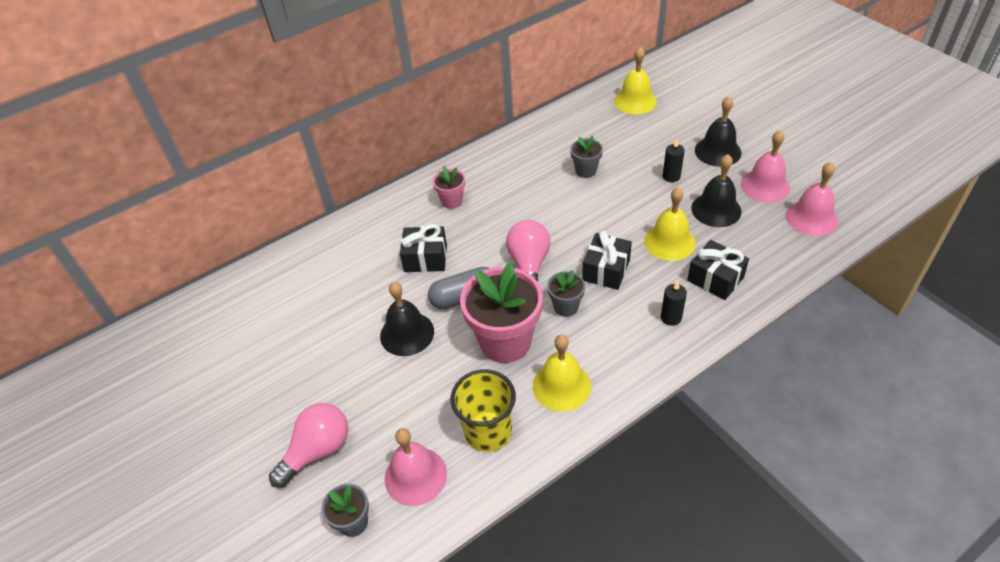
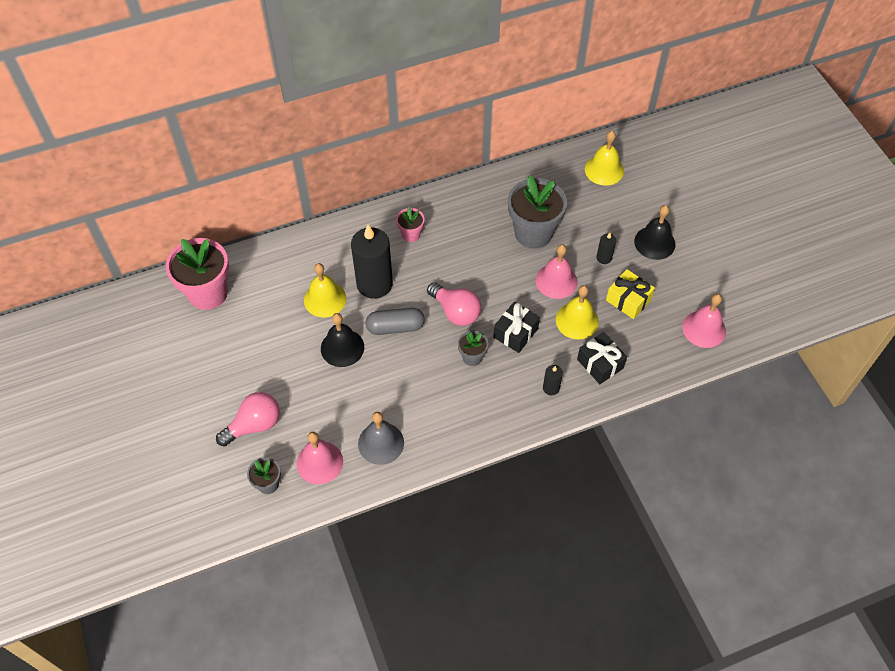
camera: 10 degrees right, 10 degrees up
(425, 258) = (374, 284): black gift -> black candle
(488, 431) = (381, 443): yellow cup -> grey bell
(505, 341) = (415, 374): pink flower pot -> pink flower pot (208, 293)
(529, 264) = (456, 311): pink light bulb -> pink light bulb turned 120 degrees clockwise
(561, 386) = (446, 422): yellow bell -> yellow bell (325, 299)
(585, 171) = (533, 233): grey flower pot -> grey flower pot, size x2.03
(716, 209) = (628, 300): black bell -> yellow gift
(765, 186) = (679, 288): pink bell -> pink bell (556, 281)

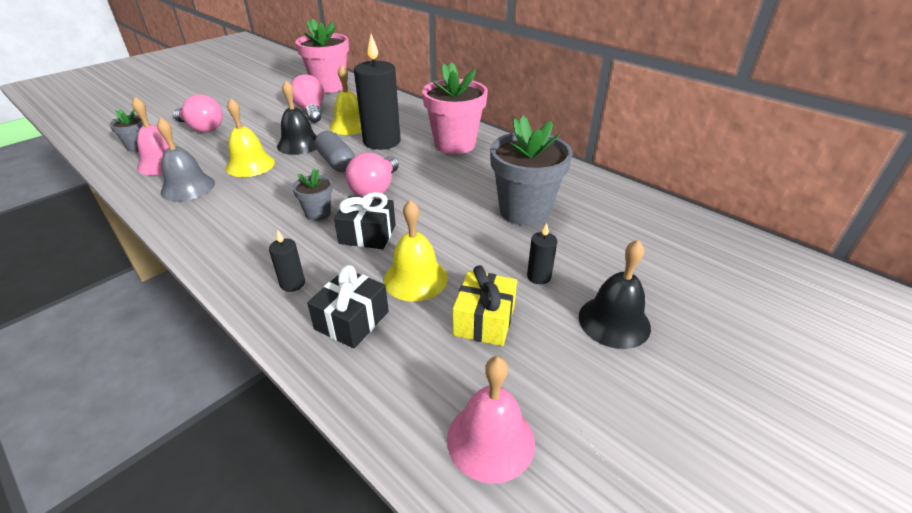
camera: 65 degrees right, 20 degrees down
(268, 324) = (311, 111): none -> pink light bulb
(411, 234) = (454, 144): pink flower pot -> pink flower pot, size x2.03
(556, 281) = (467, 245): pink bell -> none
(604, 170) = (681, 240): yellow bell -> yellow bell (250, 165)

